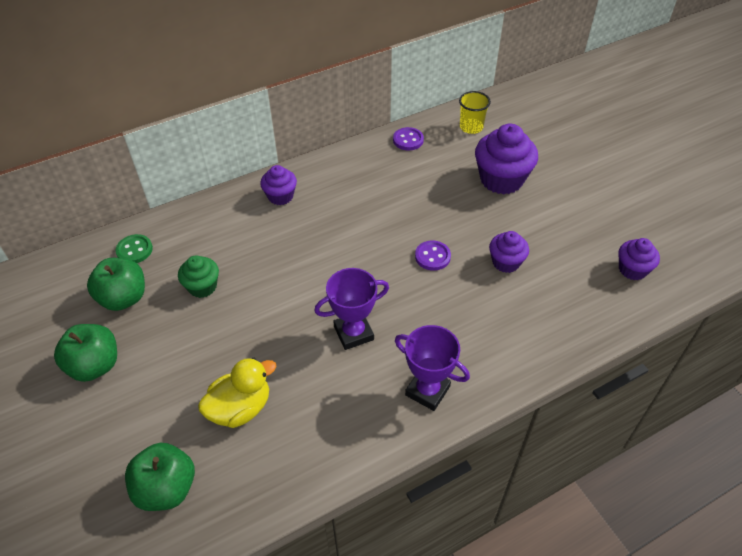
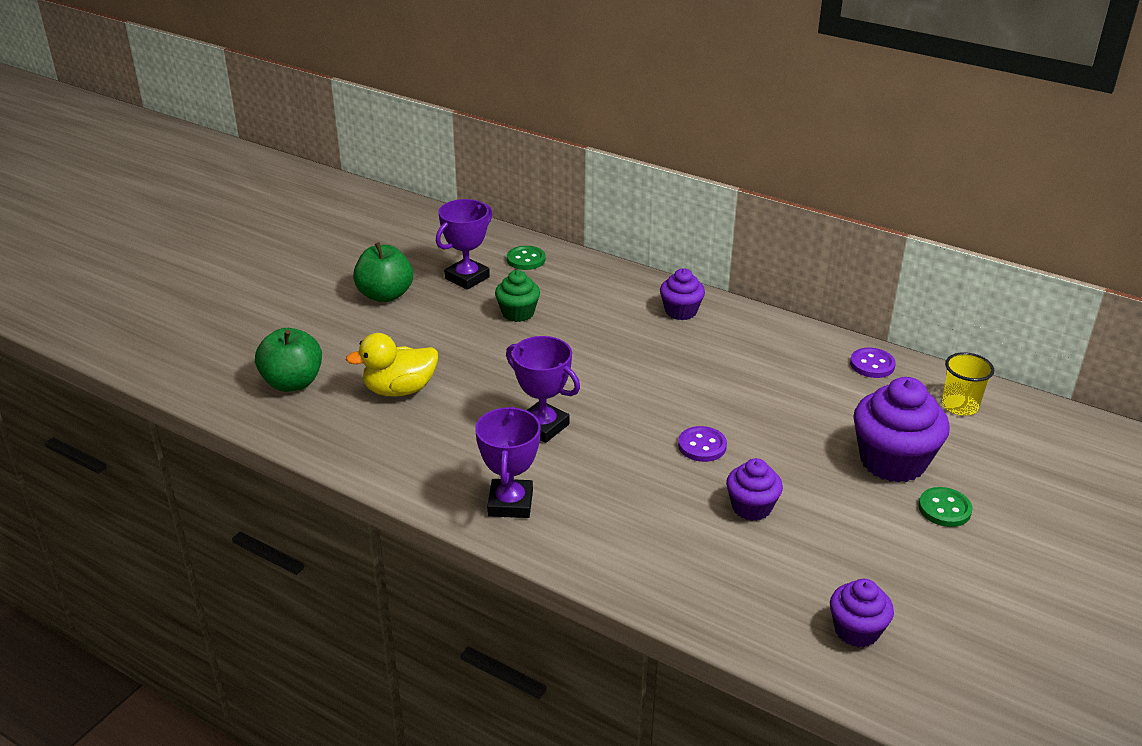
camera: 60 degrees right, 15 degrees down
(124, 298) = (467, 278): green apple -> purple trophy
(240, 408) = (399, 390): yellow duck -> yellow duck turned 135 degrees clockwise
(553, 181) = (944, 509): none -> green button

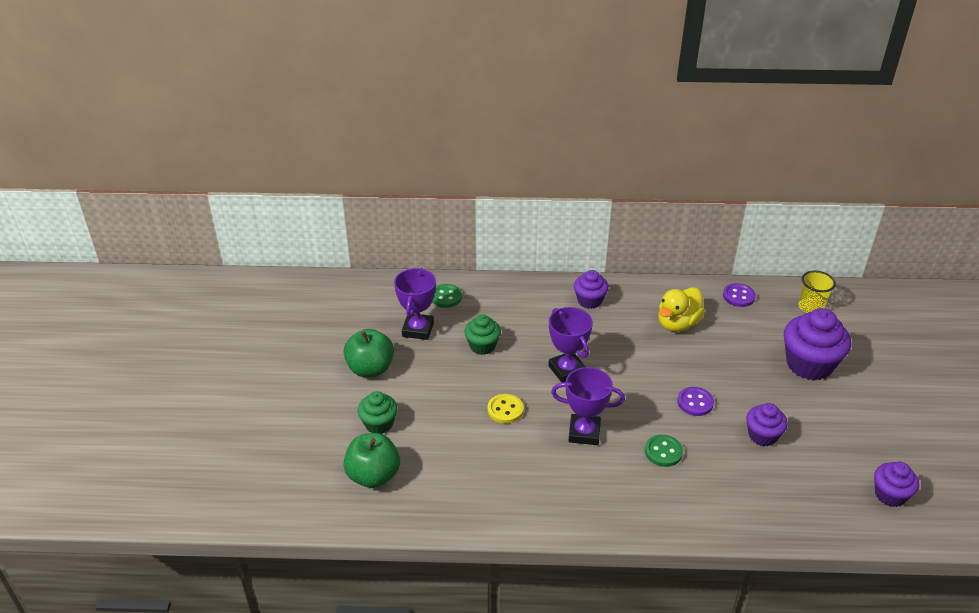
camera: 30 degrees left, 5 degrees up
(344, 343) = (379, 424): none -> green cupcake
(399, 390) = (459, 446): yellow duck -> yellow duck (677, 324)
(480, 376) = (505, 410): none -> yellow button
(510, 503) = (619, 504): purple trophy -> purple trophy (567, 370)
(944, 509) = (863, 386): green button -> green button (663, 452)

